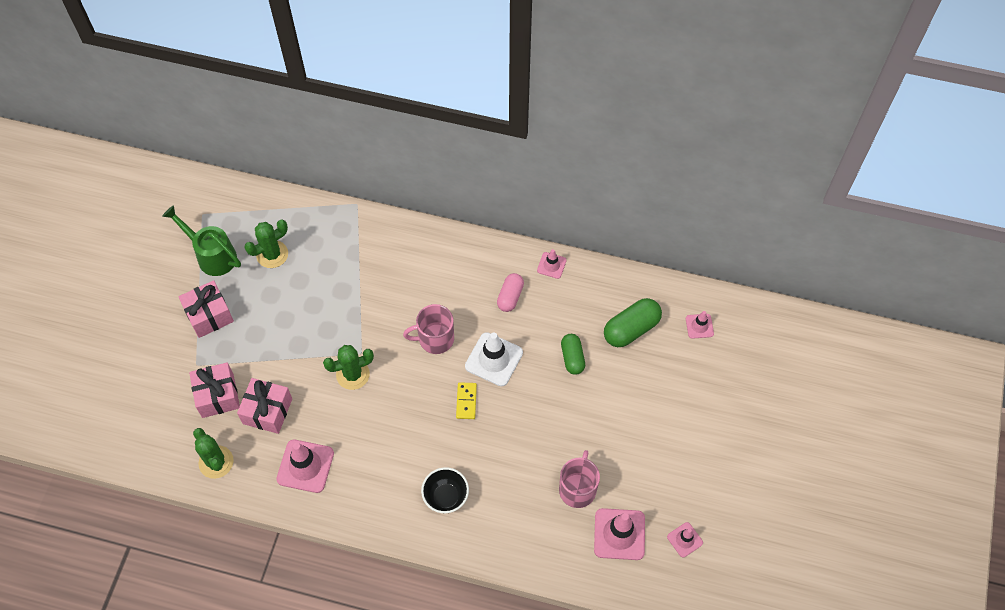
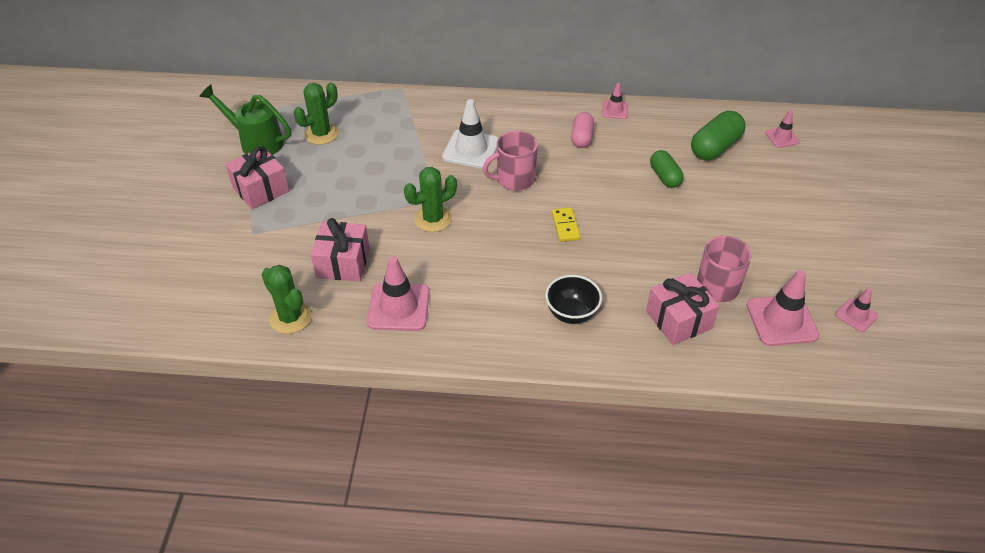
camera: 10 degrees left, 15 degrees down
(218, 395) = (282, 256): pink gift -> pink gift (678, 320)
(494, 359) = (582, 188): white traffic cone -> white traffic cone (471, 149)

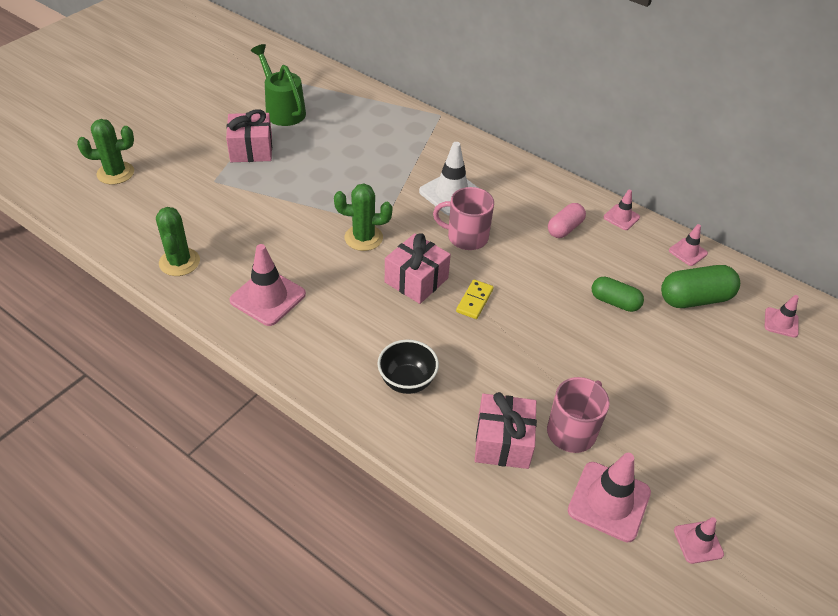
camera: 30 degrees right, 0 degrees up
(321, 134) = (338, 125): green cactus -> green cactus (115, 173)
(343, 263) = (258, 238): pink gift -> pink gift (416, 280)
(664, 177) = (614, 302): green capsule -> green capsule turned 75 degrees counterclockwise
(681, 115) = (688, 252): none -> pink traffic cone

